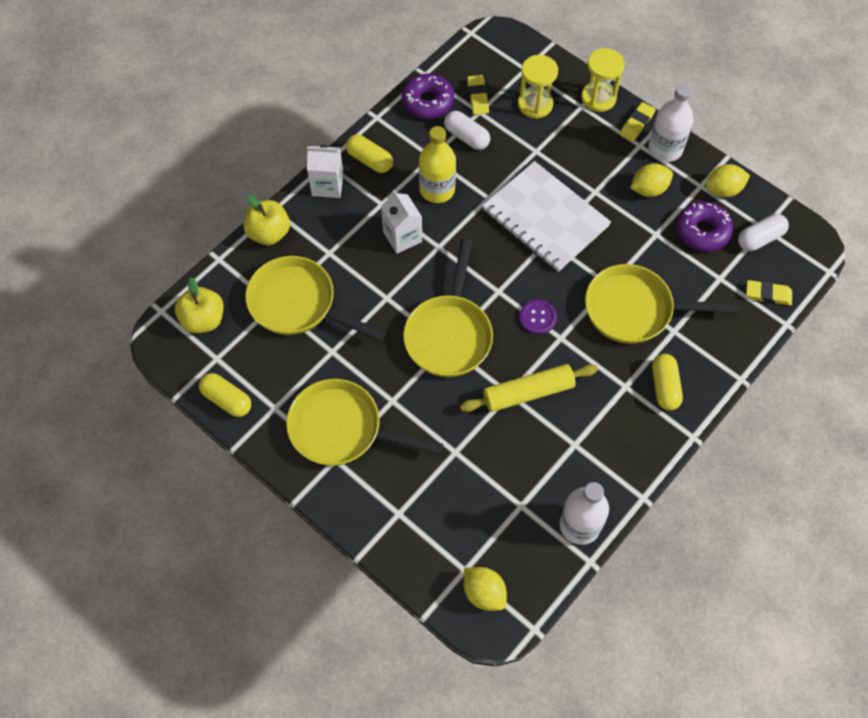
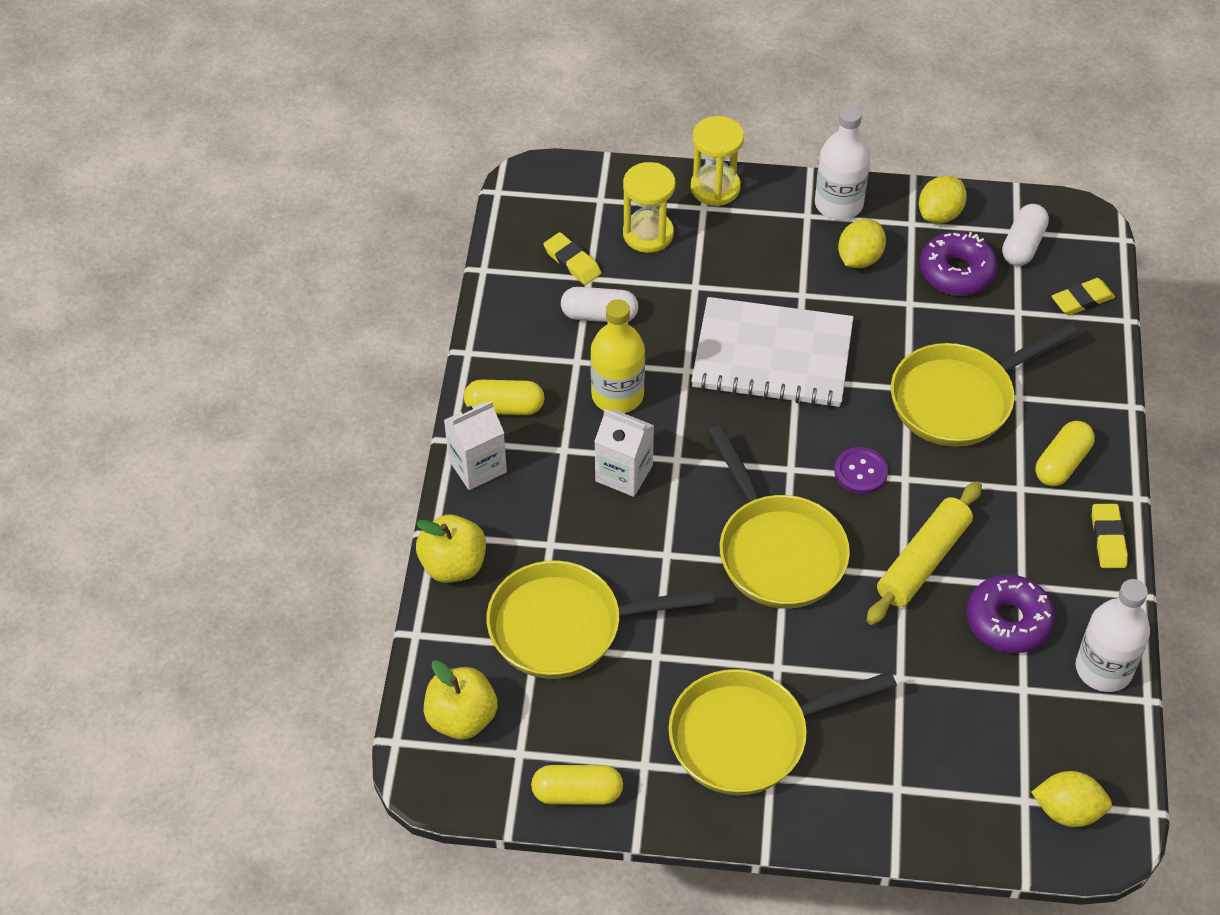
camera: 35 degrees left, 10 degrees down
(428, 102) = (516, 300): purple donut -> purple donut (1008, 621)
(637, 124) = (783, 194): yellow eraser -> yellow eraser (1108, 539)
(664, 387) = (1061, 463): yellow capsule -> yellow capsule turned 75 degrees clockwise

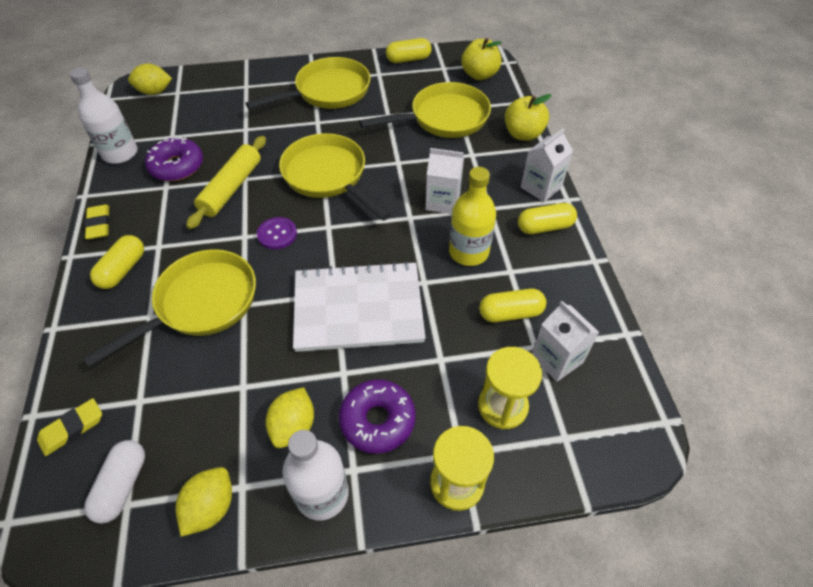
camera: 165 degrees right, 0 degrees up
(572, 262) = (557, 359): yellow eraser -> white carton
(599, 315) = (510, 313): white capsule -> yellow capsule
(956, 272) = (196, 433): purple donut -> purple donut (377, 420)

